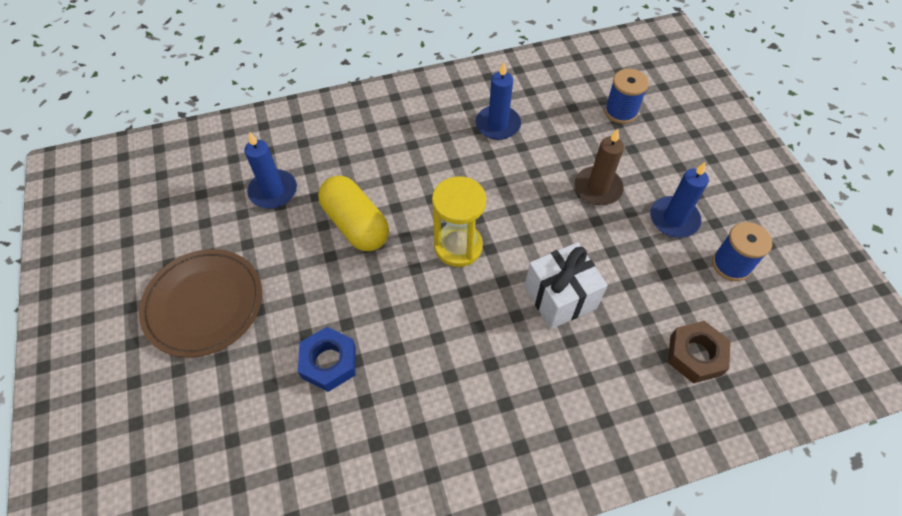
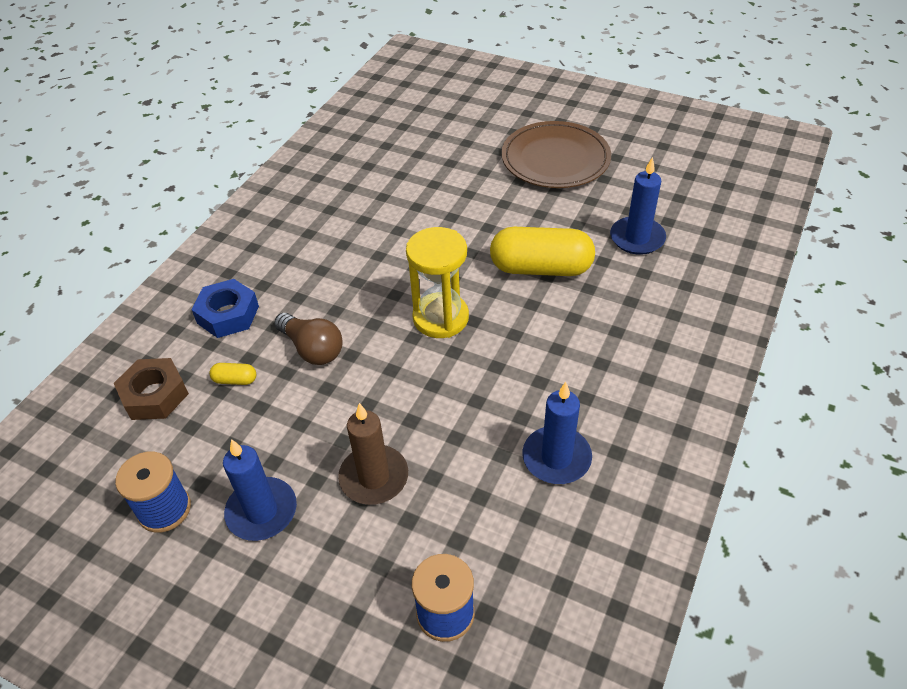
camera: 135 degrees right, 10 degrees down
(329, 362) = (432, 194): blue nut -> blue nut (228, 314)
(560, 297) = (312, 349): white gift -> brown light bulb
(630, 318) = (235, 380): none -> yellow capsule

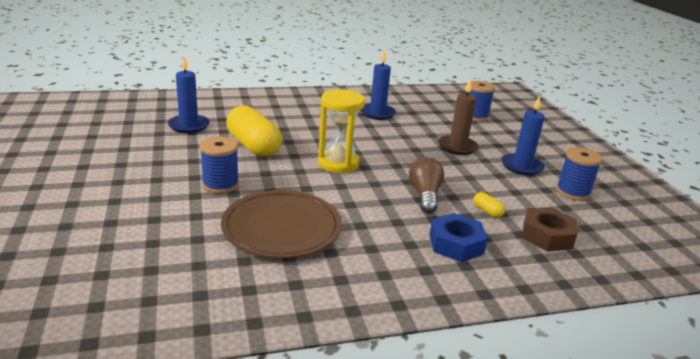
camera: 135 degrees left, 20 degrees down
(473, 214) = (220, 185): none -> blue spool
(555, 159) = (110, 172): brown plate -> brown plate (281, 228)

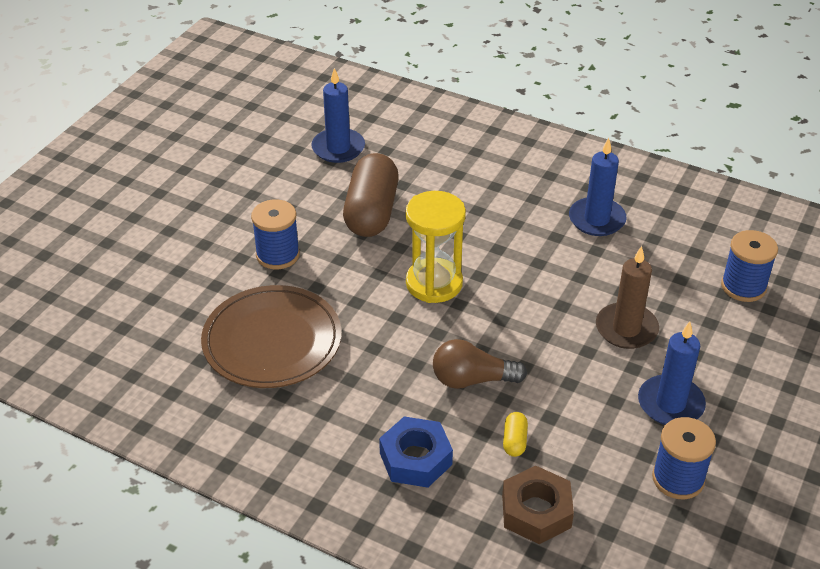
camera: 45 degrees right, 15 degrees up
(253, 146) = (371, 212): yellow capsule -> brown capsule
(425, 195) = (472, 380): brown light bulb -> brown light bulb turned 135 degrees counterclockwise

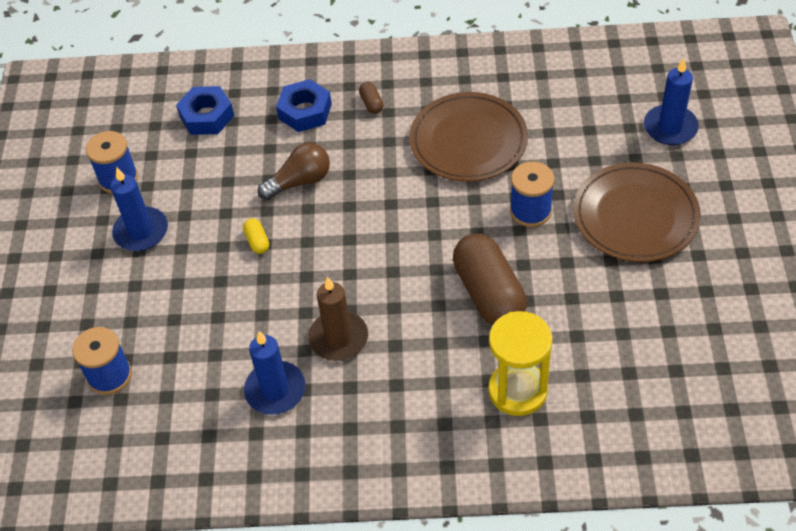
camera: 155 degrees right, 10 degrees up
(197, 214) = (635, 216): none -> brown plate
(335, 431) = (371, 103): none -> brown capsule
(338, 148) = (583, 354): blue candle -> blue candle (670, 127)
(434, 283) = (382, 247): yellow hourglass -> yellow hourglass (517, 390)
(514, 441) = (244, 153): yellow capsule -> yellow capsule (257, 241)
(536, 511) = (206, 116): brown nut -> blue nut
(626, 329) = (199, 281): brown candle -> brown candle (338, 338)

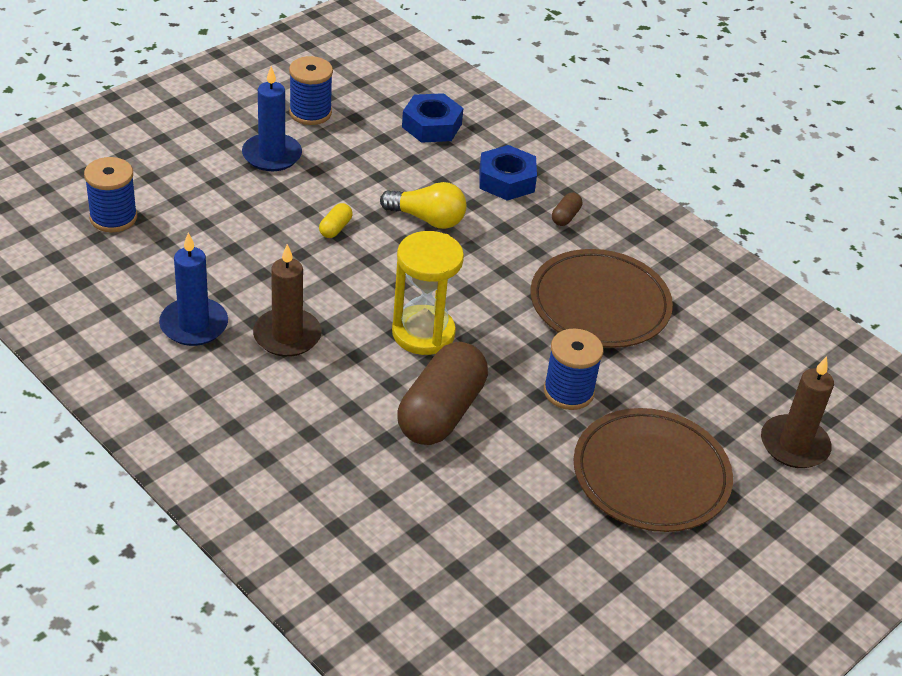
camera: 40 degrees right, 10 degrees down
(300, 181) = (427, 219): brown light bulb -> yellow light bulb
(517, 390) = (352, 492): yellow hourglass -> yellow hourglass (423, 333)
(670, 127) = (794, 445): blue candle -> brown candle

